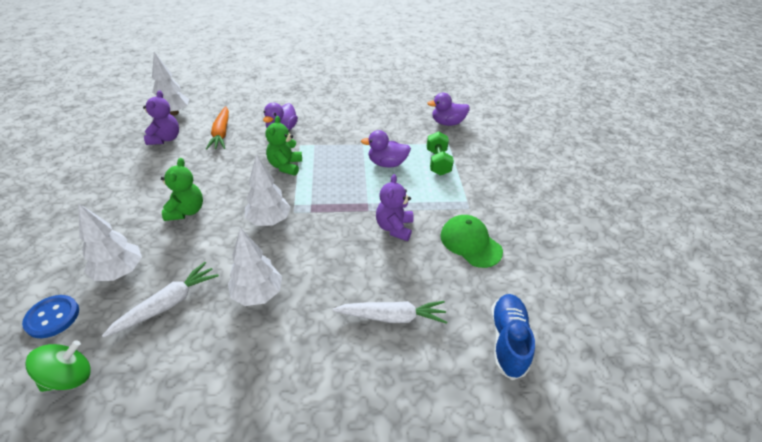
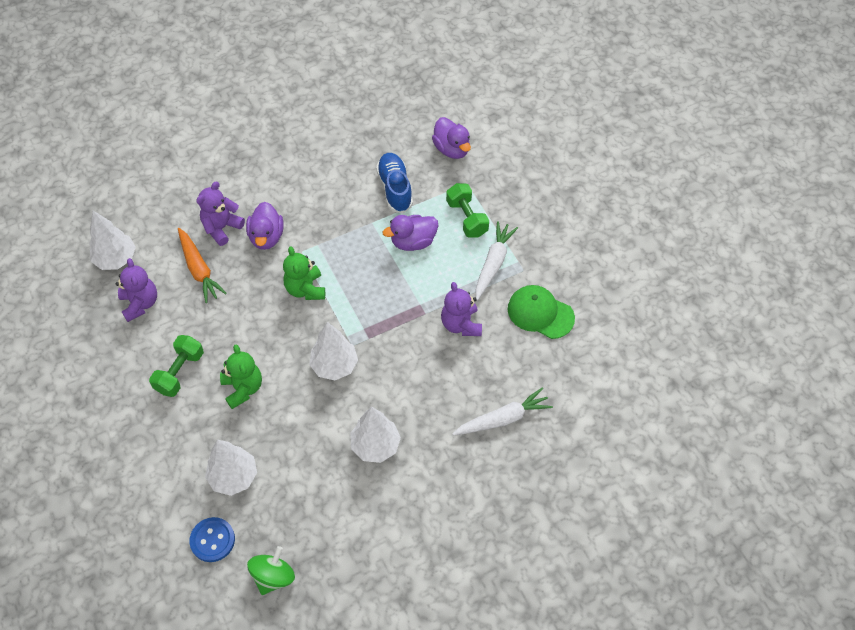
camera: 20 degrees left, 15 degrees up
(151, 185) = (179, 372): none -> green dumbbell
(167, 304) = (303, 487): white carrot -> white carrot (493, 263)
(256, 117) = (222, 228): none -> purple teddy bear
(447, 123) = (452, 149): purple duck -> purple duck turned 90 degrees counterclockwise
(507, 340) = (605, 401): blue shoe -> blue shoe (395, 188)

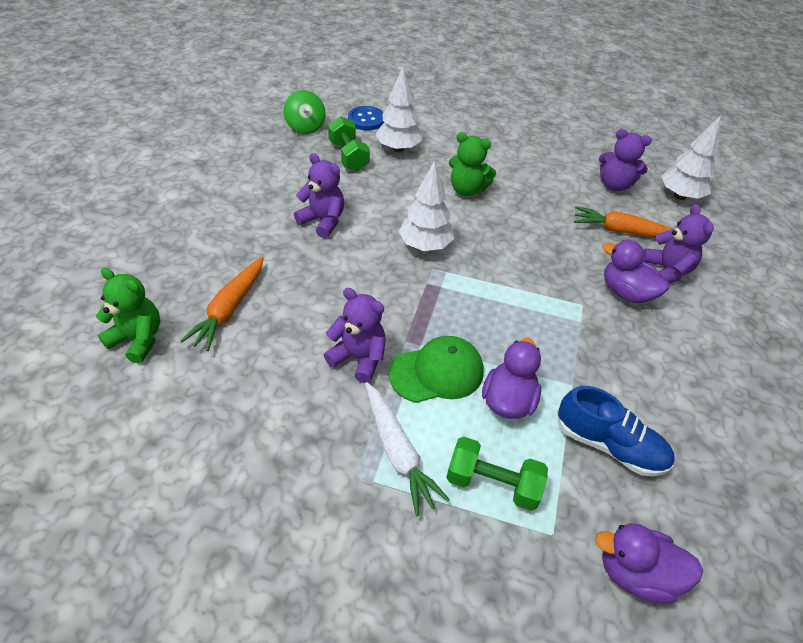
camera: 130 degrees right, 10 degrees down
(179, 372) = (520, 170): green dumbbell -> green dumbbell (348, 156)
(305, 289) = (530, 279): green teddy bear -> green teddy bear (138, 339)
(375, 445) = (323, 221): white tree -> purple teddy bear
(503, 419) = (229, 309): white carrot -> orange carrot
(540, 313) = (284, 438): green cap -> green cap (437, 372)

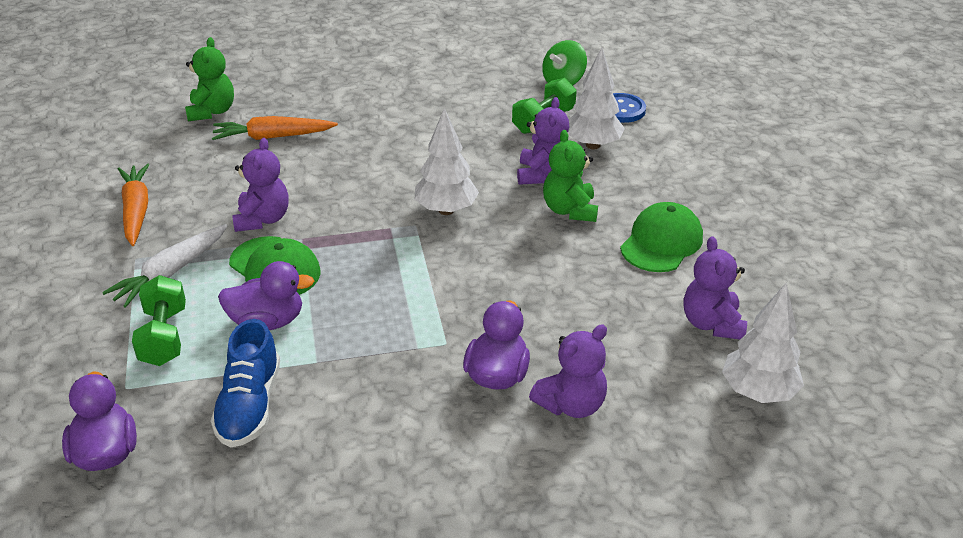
camera: 65 degrees right, 10 degrees down
(323, 221) = (426, 141): purple teddy bear -> purple teddy bear (542, 175)
(526, 168) = (661, 242): none -> green cap
(623, 231) = (616, 350): orange carrot -> orange carrot (136, 211)

